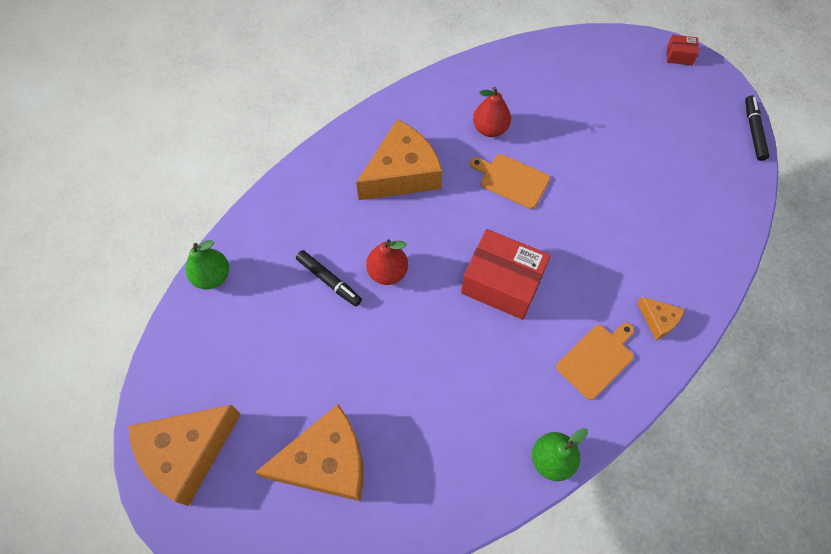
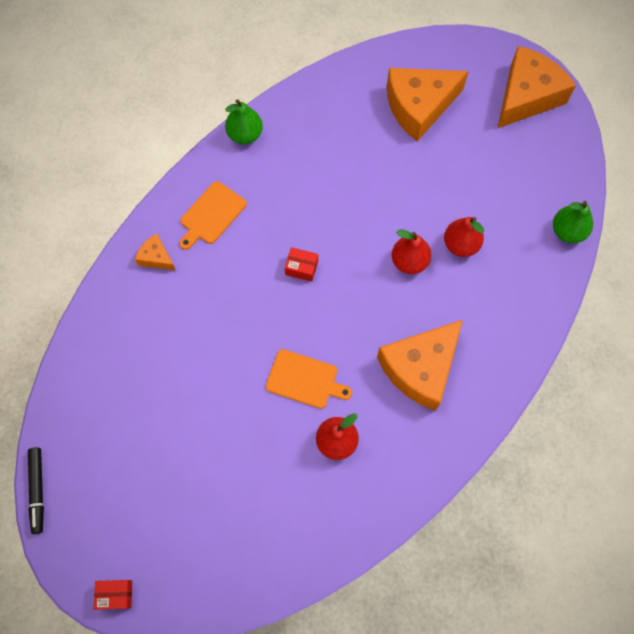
camera: 170 degrees right, 5 degrees up
(329, 281) = (461, 244): black marker -> red pear
(502, 283) = (301, 268): red box -> red box, size x0.45

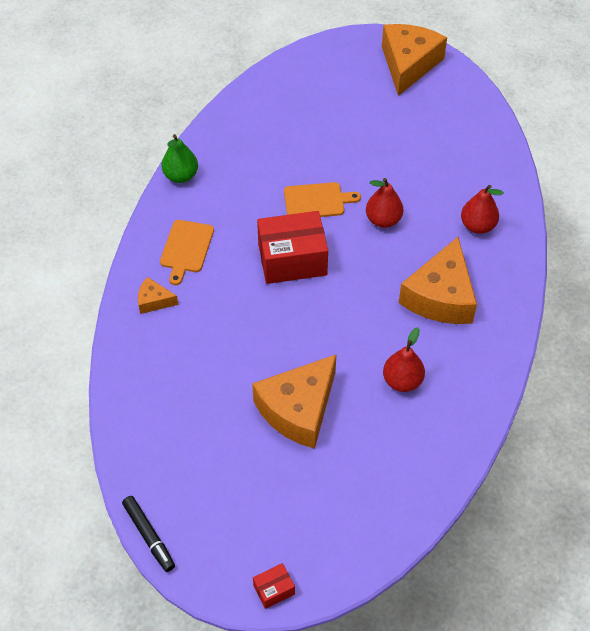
camera: 25 degrees left, 15 degrees down
(301, 268) = (292, 260): red box -> red box, size x2.24
(305, 380) = (346, 345): orange cutting board -> orange cutting board (317, 201)
(419, 106) = (322, 102): orange cheese -> orange cheese (298, 409)
(461, 244) = (419, 191): red pear -> red pear (477, 226)
(567, 231) = (500, 150): green pear -> none

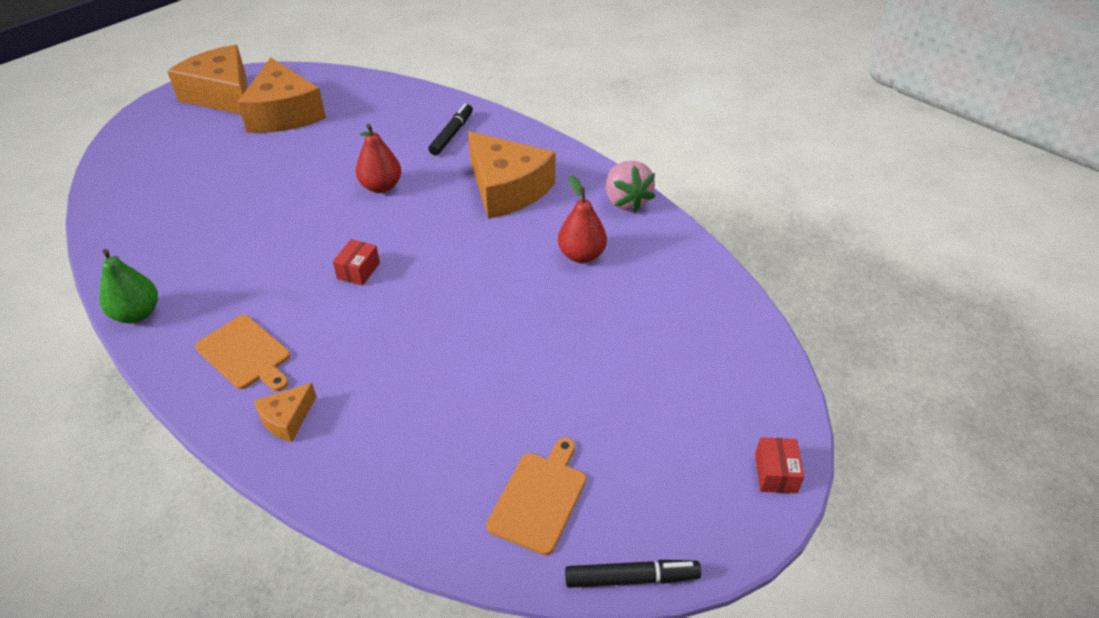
camera: 60 degrees left, 10 degrees down
(292, 260) = (358, 270): red box -> red box, size x0.45
(298, 409) = (554, 348): orange cheese -> orange cheese (284, 113)
(317, 201) = (305, 221): orange cutting board -> orange cutting board (539, 498)
(477, 226) = (452, 134): red pear -> black marker
(487, 381) = (626, 201): none -> pink strawberry

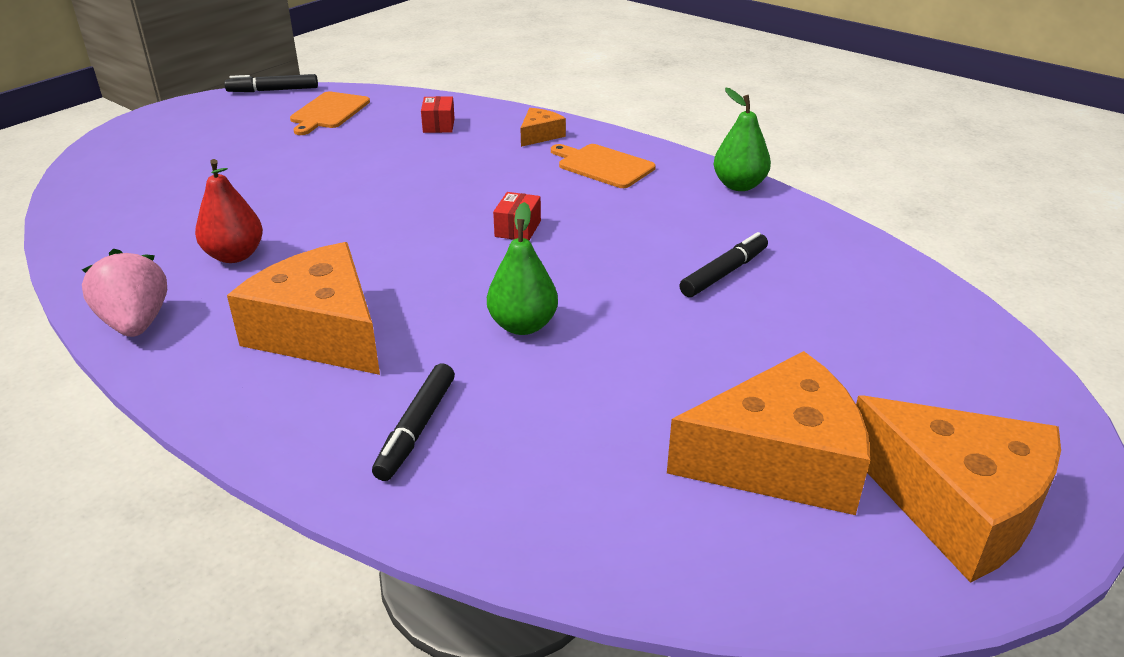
camera: 175 degrees right, 10 degrees down
(227, 218) = (724, 273): none -> black marker
(284, 113) = (778, 460): orange cheese -> orange cheese turned 105 degrees clockwise
(381, 186) = (523, 325): red pear -> green pear
(775, 473) = (135, 128): red box -> red box (438, 125)

